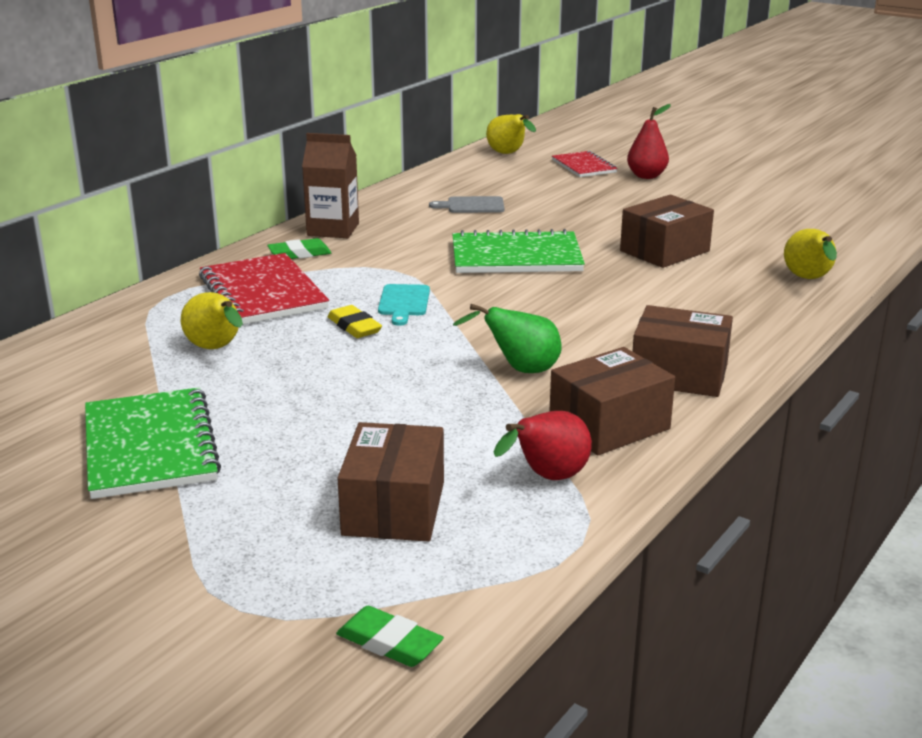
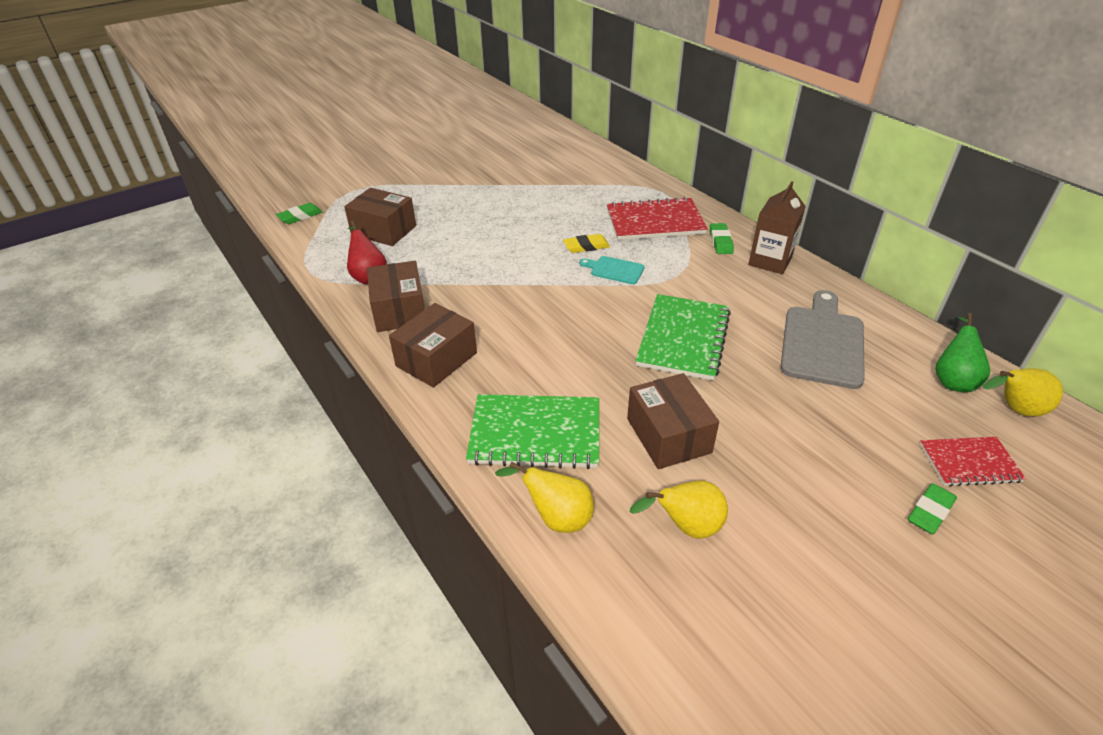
camera: 110 degrees right, 15 degrees up
(149, 446) = (487, 180): green notebook -> green notebook (535, 433)
(216, 349) = (580, 201): yellow pear -> yellow pear (686, 527)
(472, 205) = (822, 342): grey cutting board -> grey cutting board, size x1.96
(520, 370) = (489, 295): green pear -> green pear (952, 380)
(646, 176) = (930, 511): red pear -> green eraser

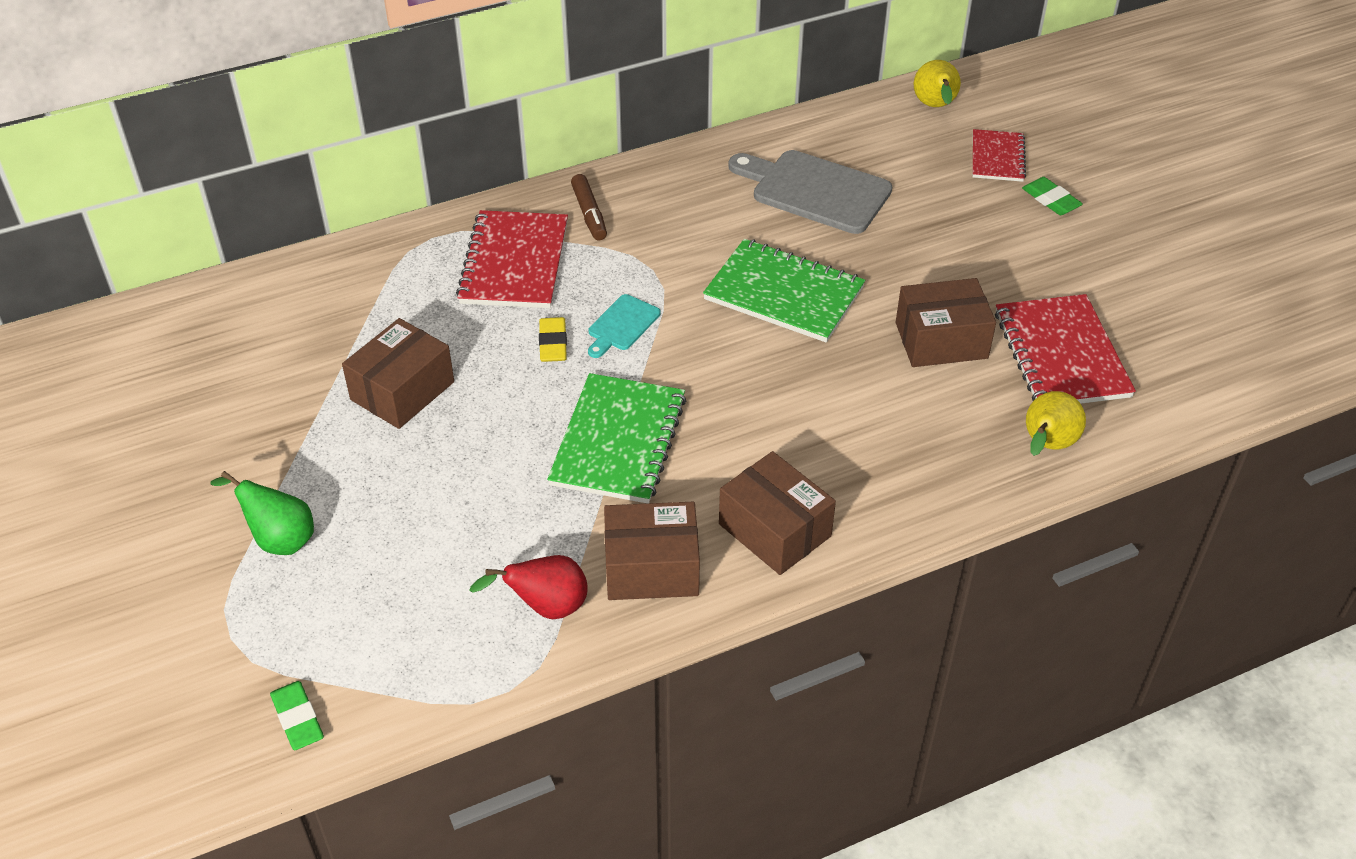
camera: 80 degrees left, 5 degrees up
(383, 230) = (406, 586): brown box -> brown box (402, 391)
(535, 433) = (925, 447): green notebook -> green notebook (618, 441)
(686, 527) = (1061, 354): yellow pear -> red notebook
(720, 241) = (589, 214): green eraser -> brown marker
(770, 261) = (649, 184): brown carton -> none
(952, 380) = (889, 126): green pear -> green pear (279, 539)

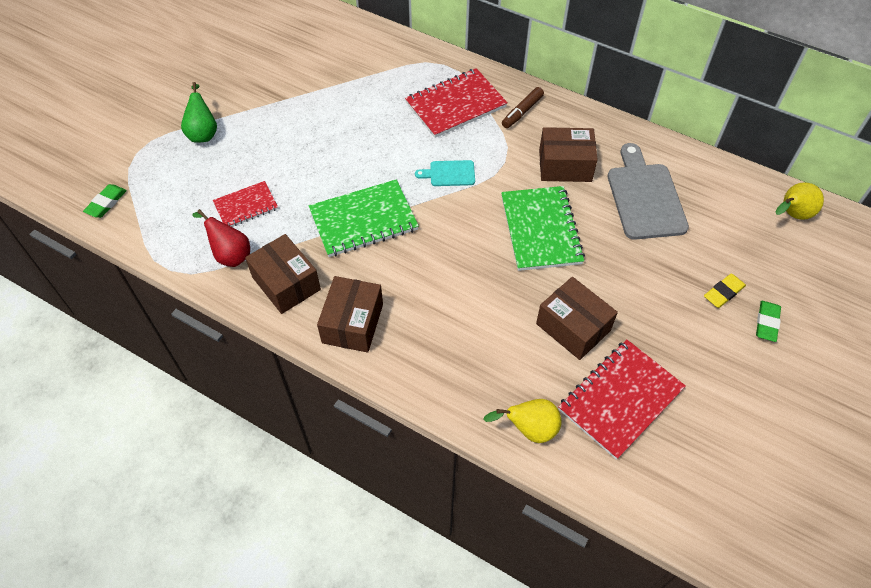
camera: 55 degrees right, 10 degrees up
(402, 391) = (328, 118): brown box -> brown box (565, 165)
(553, 343) = (410, 154): yellow eraser -> yellow eraser (723, 292)
(997, 157) = (778, 273): red notebook -> red notebook (246, 206)

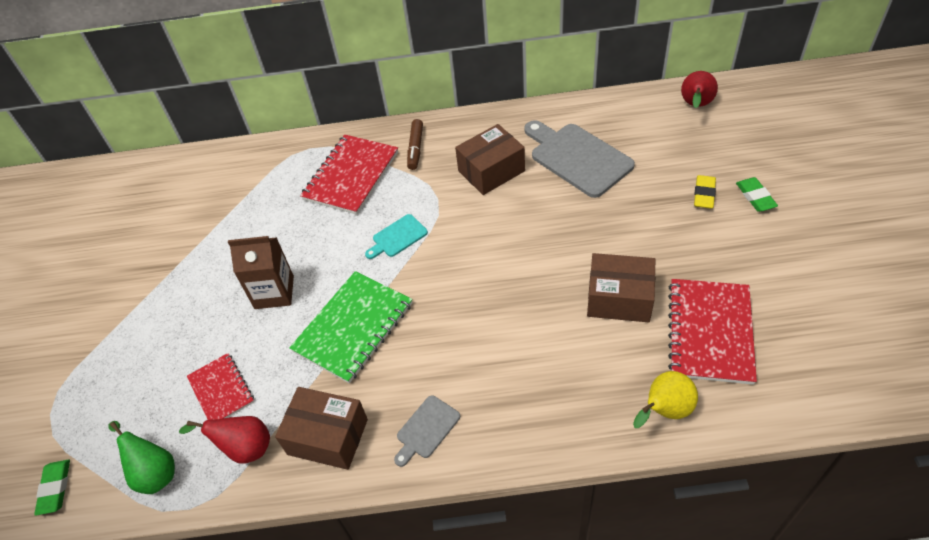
camera: 30 degrees left, 5 degrees down
(203, 133) = (113, 348): green pear -> green pear (155, 472)
(246, 206) = (221, 390): red notebook -> red notebook turned 60 degrees counterclockwise
(332, 160) = (274, 292): none -> brown carton
(352, 323) = (426, 429): brown box -> grey cutting board
(540, 230) = (519, 235): green notebook -> none
(791, 215) = (695, 106): yellow pear -> red pear

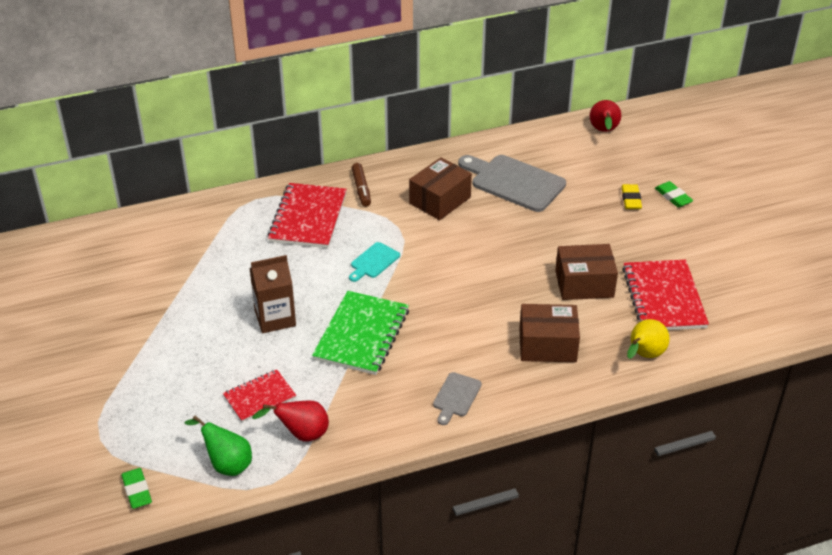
camera: 20 degrees left, 10 degrees down
(221, 390) = (259, 397): red notebook -> red notebook turned 75 degrees counterclockwise
(327, 437) = (373, 415): brown box -> brown box (547, 345)

